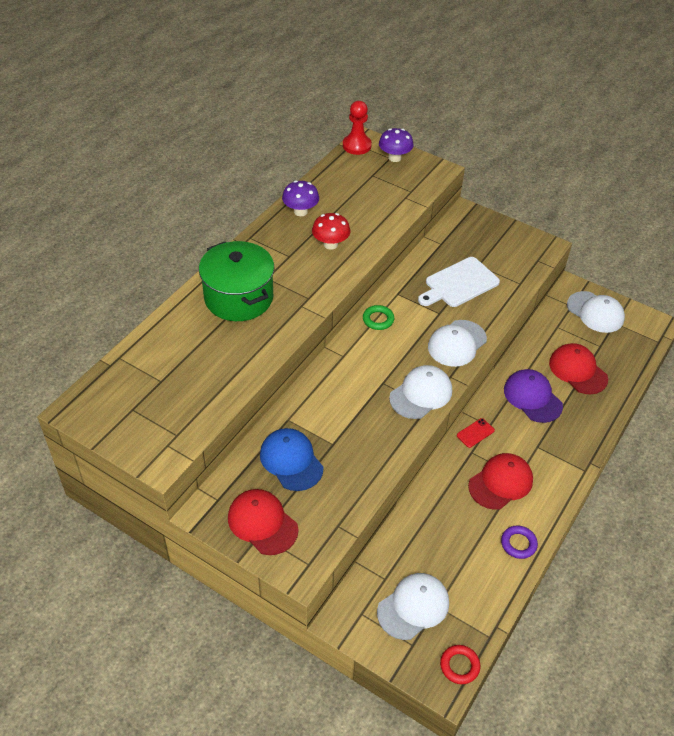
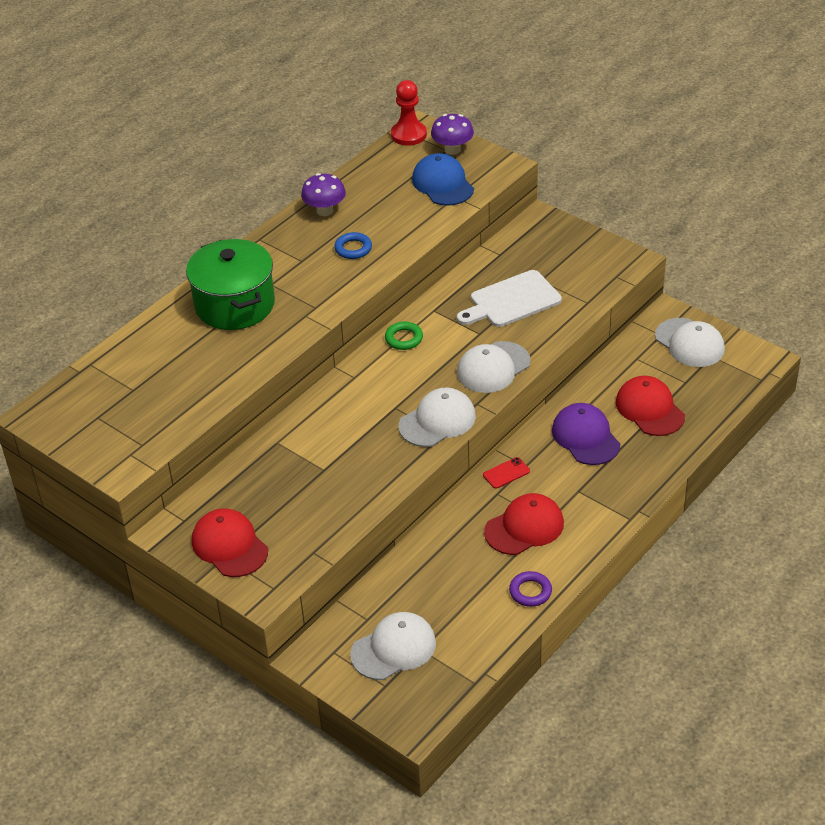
camera: 10 degrees right, 5 degrees down
(291, 461) = (273, 485): blue cap -> blue cap (442, 184)
(330, 244) = (353, 249): red mushroom -> blue ring
(459, 666) = (433, 709): red ring -> none

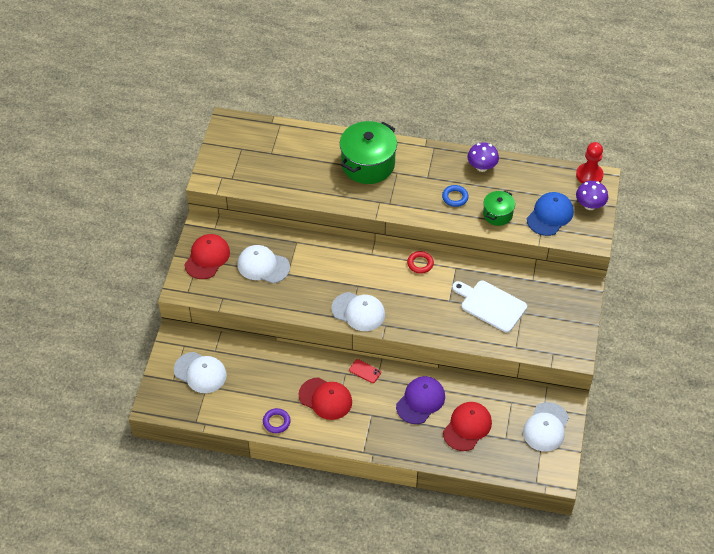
camera: 60 degrees right, 10 degrees up
(404, 338) = (420, 264): green ring -> red ring
(408, 223) = (497, 214): none -> green pot
(493, 367) = (422, 320): white cap -> white cap (263, 266)

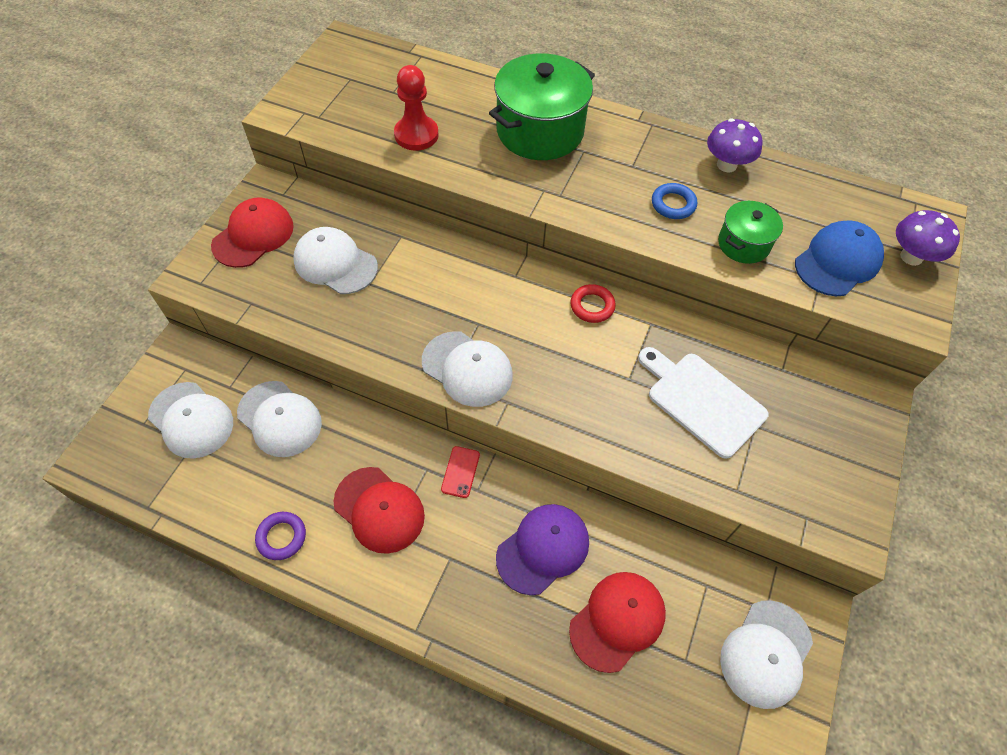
camera: 10 degrees right, 5 degrees up
(252, 362) = (279, 419): none -> white cap
(365, 371) = (460, 472): red phone -> red phone turned 60 degrees clockwise
(589, 175) = (911, 207): red pawn -> red pawn (416, 135)

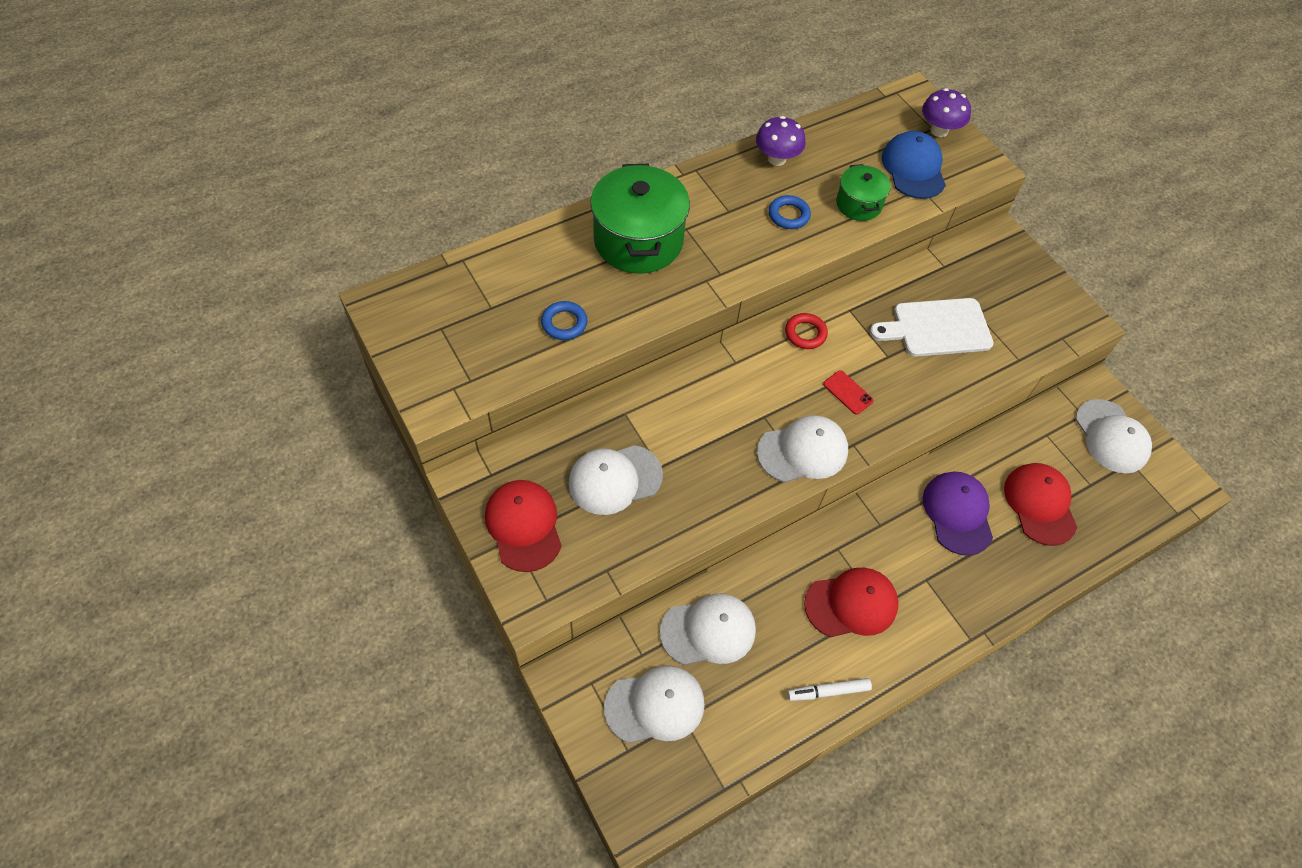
camera: 55 degrees left, 0 degrees up
(281, 537) = (828, 691): purple ring -> white marker
(416, 135) = (564, 323): red pawn -> blue ring
(460, 472) = (856, 526): red phone -> red phone (848, 392)

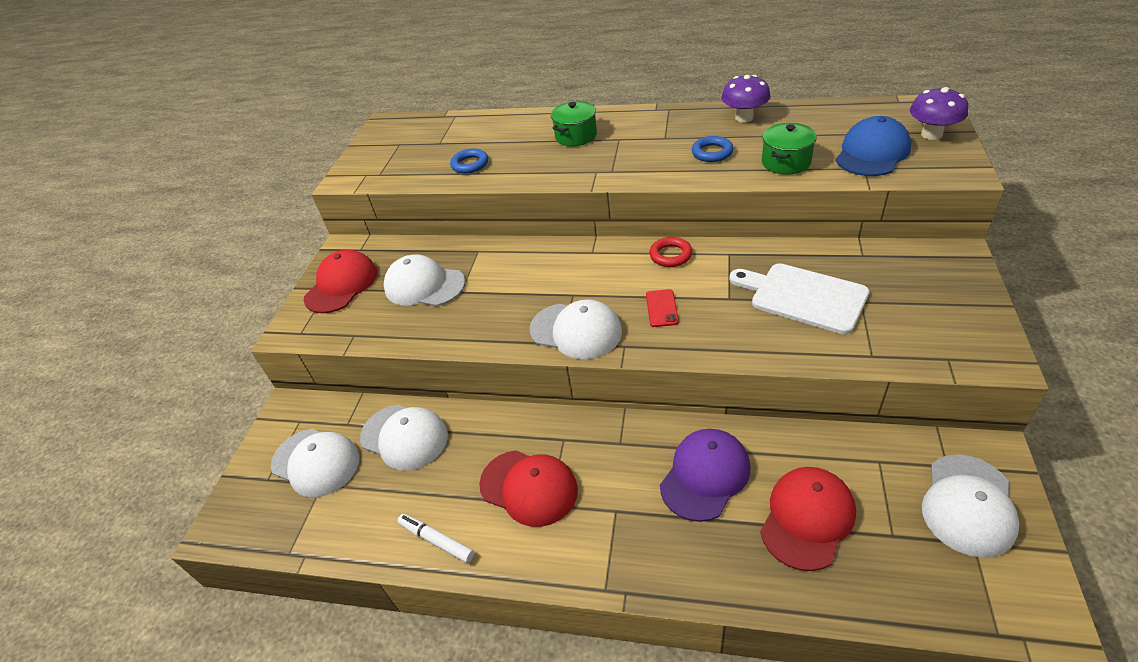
camera: 50 degrees right, 15 degrees down
(638, 240) = (576, 136): green pot -> green pot, size x0.54

